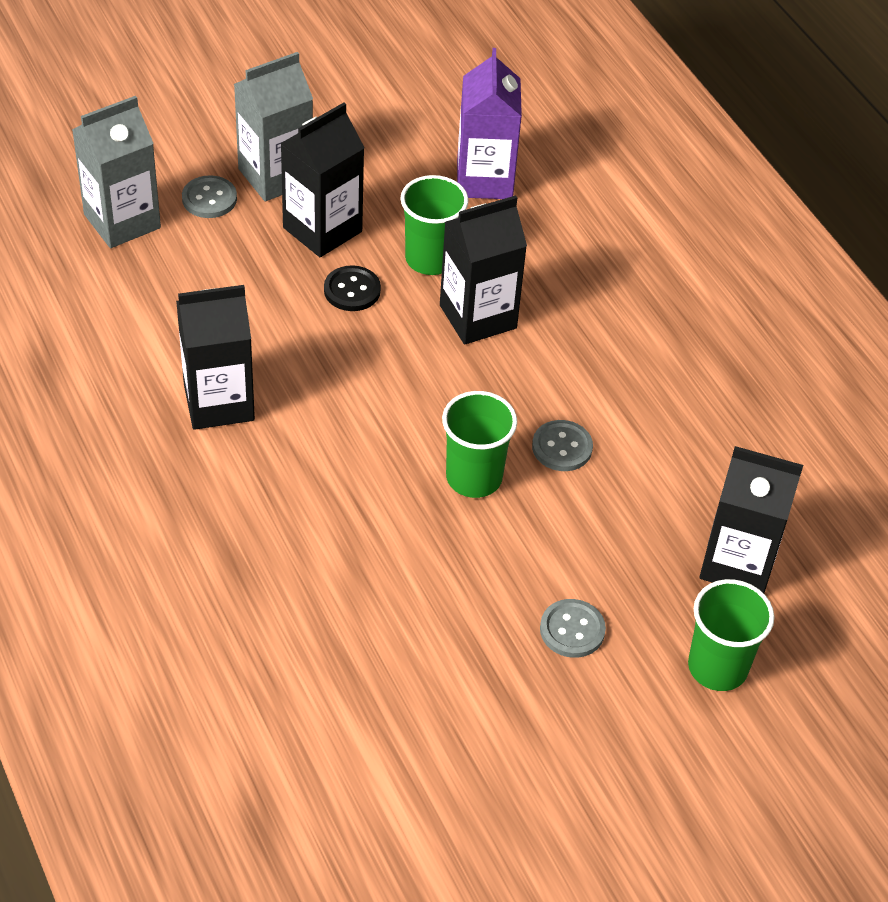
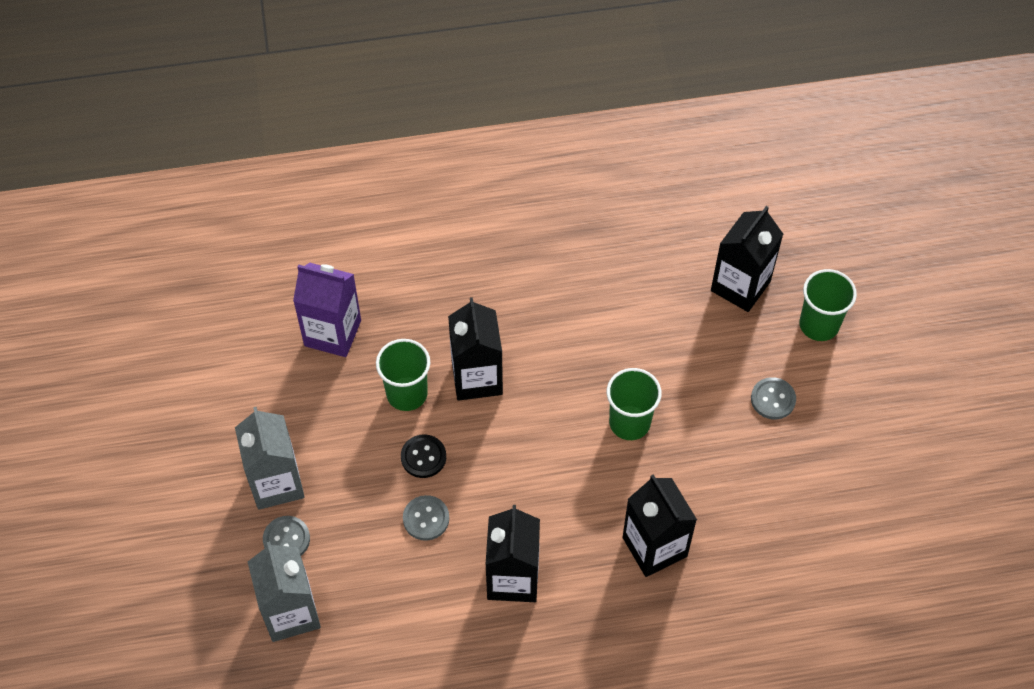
camera: 70 degrees left, 10 degrees up
(322, 230) = (350, 462): black carton -> black carton (654, 547)
(562, 447) = (616, 359): grey button -> grey button (426, 518)

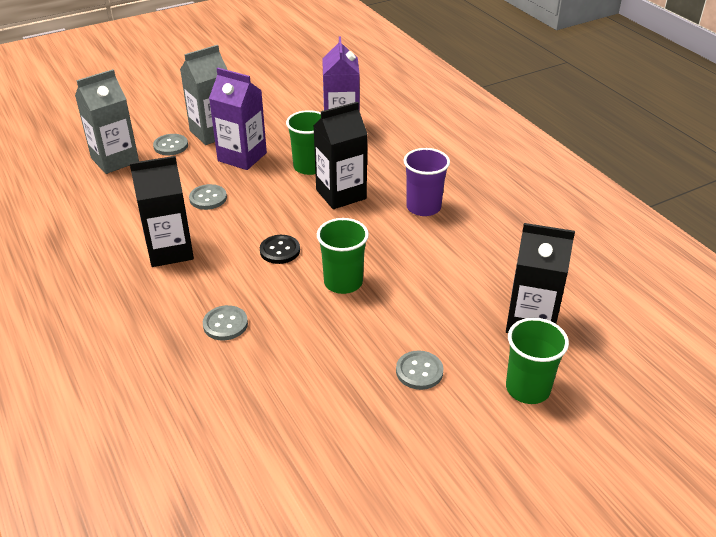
camera: 70 degrees right, 20 degrees down
(351, 461) = (242, 157): none -> purple carton
(423, 457) = (260, 186): black button -> black button (280, 250)
(534, 306) = (423, 207): none -> purple cup
(654, 547) = (225, 324): black carton -> grey button

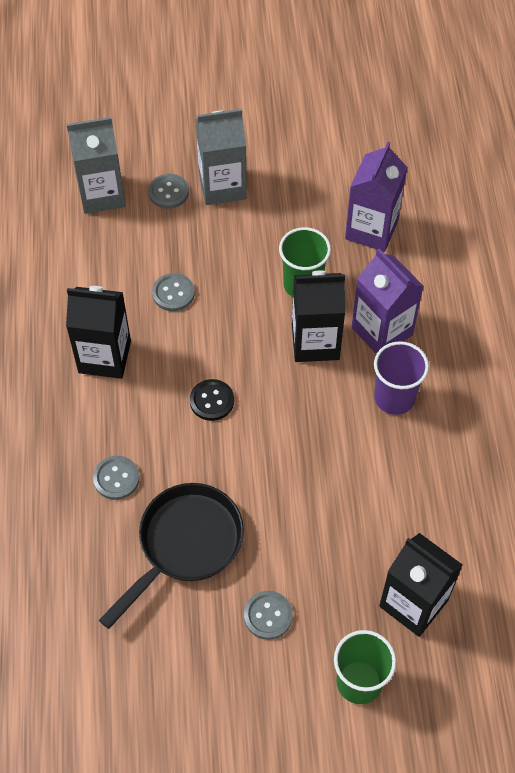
camera: 25 degrees right, 20 degrees up
(242, 157) = (237, 240): purple carton -> purple carton (382, 331)
(315, 348) = (185, 544): none -> black pan
(343, 282) = (253, 471): green cup -> none

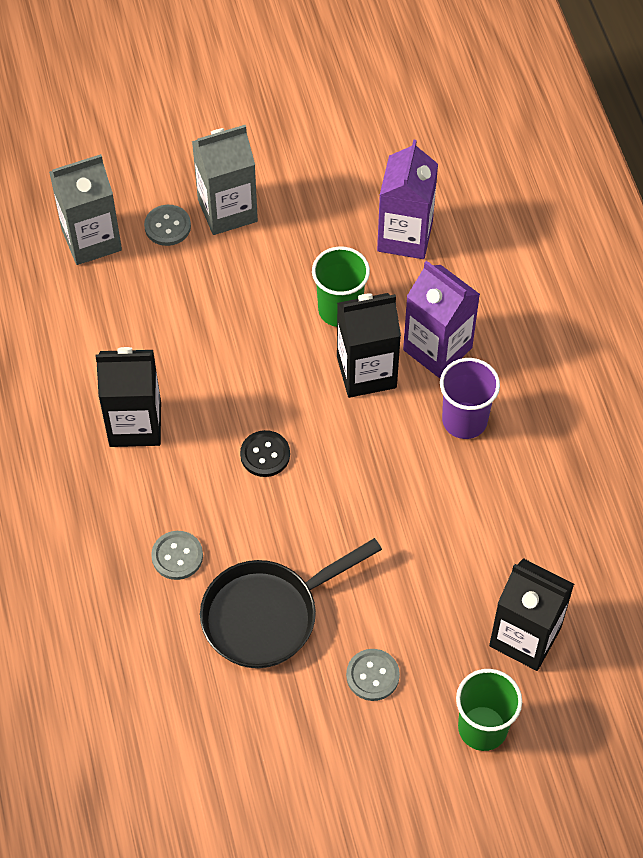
camera: 10 degrees left, 0 degrees up
(173, 293) = (197, 341): grey button -> none
(185, 544) = (268, 615): black pan -> black pan turned 150 degrees counterclockwise

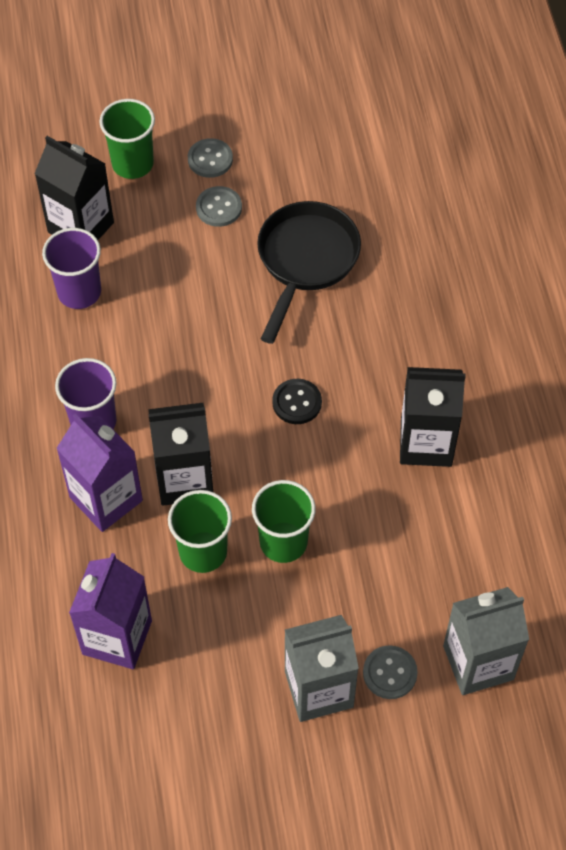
camera: 175 degrees left, 0 degrees up
(177, 556) = (386, 316): grey button -> grey button (210, 159)
(267, 323) = (283, 542): none -> green cup
(268, 615) = (305, 261): black pan -> black pan turned 45 degrees counterclockwise
(509, 557) = (79, 292): none -> purple cup

